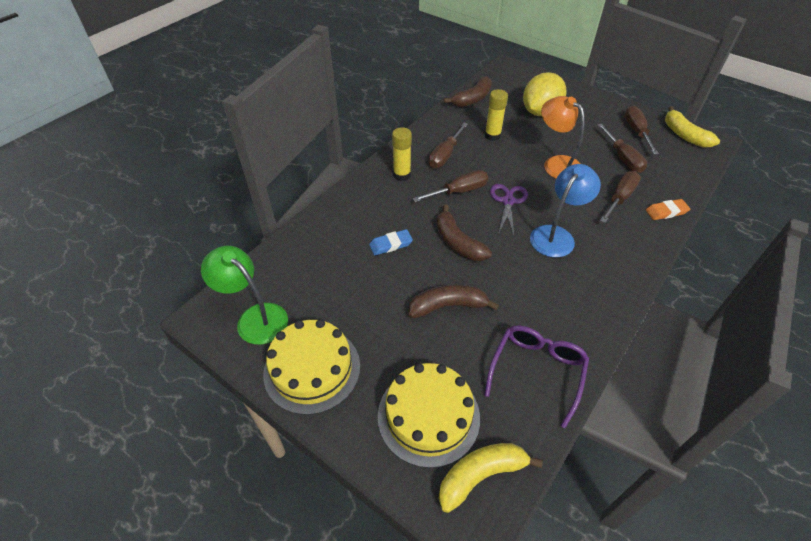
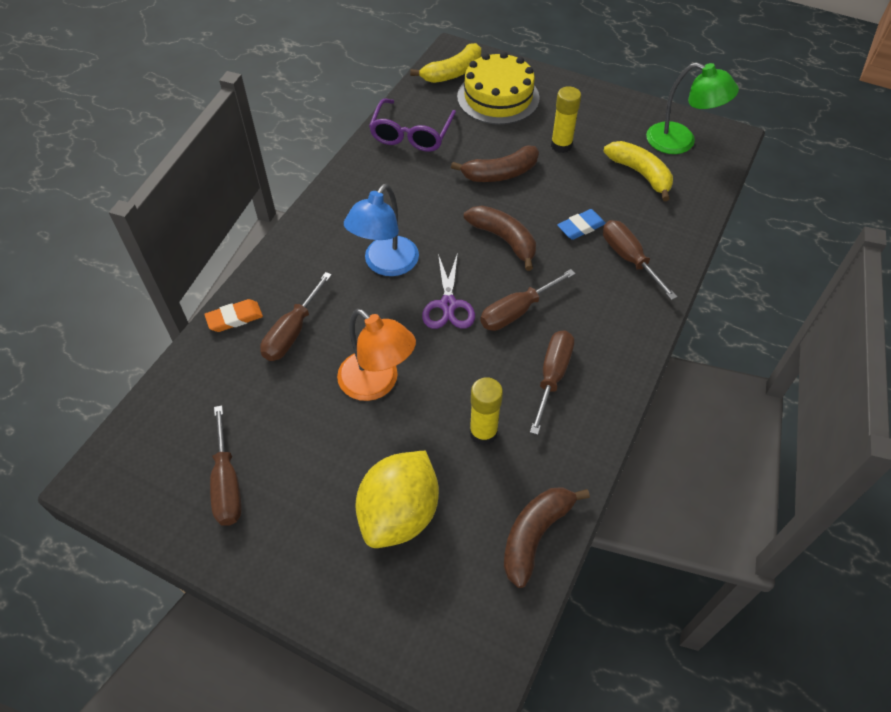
camera: 170 degrees right, 5 degrees up
(312, 369) = (605, 113): yellow cake -> none
(402, 175) = (604, 328): yellow glue stick -> yellow glue stick (561, 145)
(622, 158) = (269, 412): brown screwdriver -> brown screwdriver (629, 259)
(684, 135) = (141, 487): yellow banana -> yellow banana (640, 174)

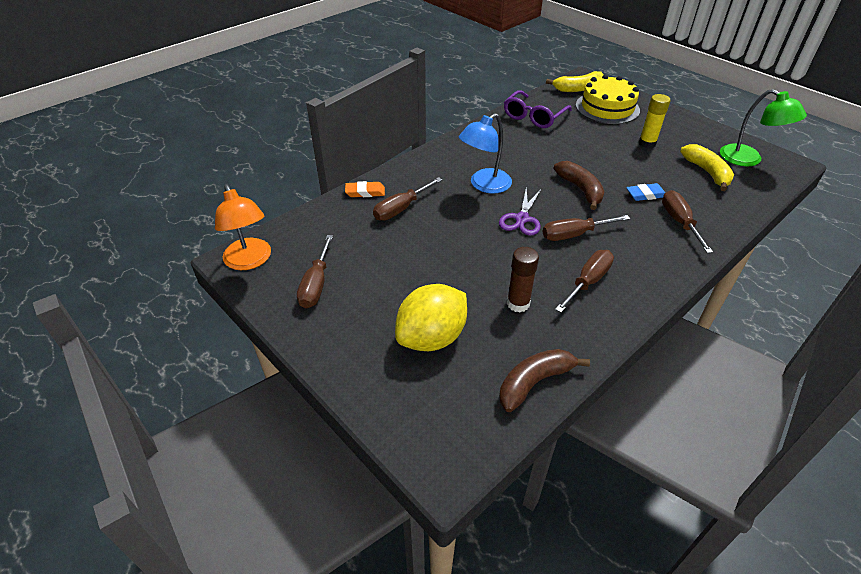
camera: 20 degrees right, 10 degrees down
(377, 383) = (449, 253): orange lamp -> orange lamp (250, 261)
(483, 433) = (518, 303): yellow glue stick -> brown glue stick
(500, 173) = (592, 151): brown banana -> none

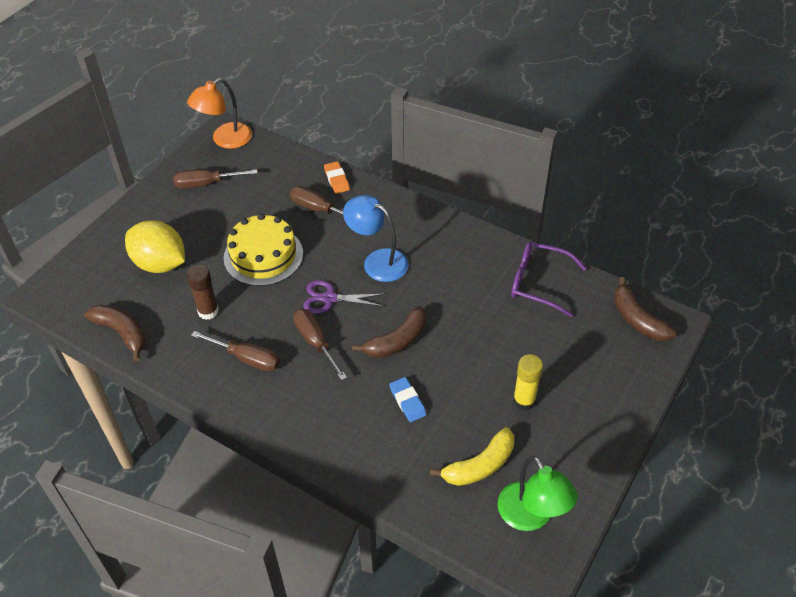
camera: 75 degrees right, 5 degrees up
(578, 88) = (637, 319): yellow banana -> brown banana
(607, 108) = (599, 354): yellow cake -> yellow cake (263, 255)
(679, 222) = (363, 434): brown screwdriver -> none
(748, 159) = (531, 516): green lamp -> green lamp turned 60 degrees counterclockwise

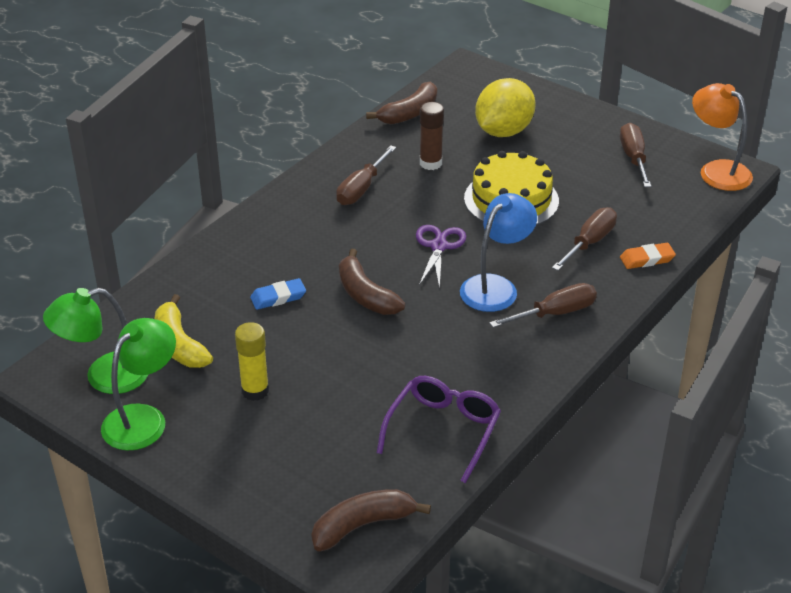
camera: 95 degrees right, 10 degrees down
(315, 342) = (375, 235): brown screwdriver -> brown screwdriver (555, 313)
(573, 474) = (143, 418): none -> green lamp

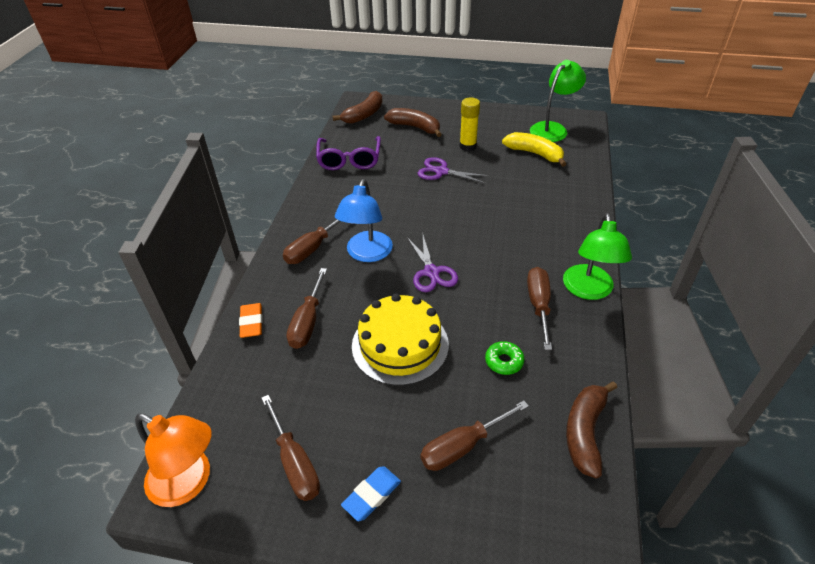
camera: 155 degrees right, 5 degrees up
(143, 418) = (510, 119): green lamp -> green lamp (588, 290)
(278, 297) = (509, 196): blue eraser -> blue eraser (371, 495)
(328, 362) = (441, 172): none -> purple scissors
(365, 295) = (454, 217): brown banana -> brown banana (415, 127)
(430, 163) = (504, 361): brown glue stick -> green donut
(503, 131) = (463, 446): yellow lemon -> brown screwdriver
(647, 259) = (251, 323): orange eraser -> orange eraser turned 60 degrees counterclockwise

